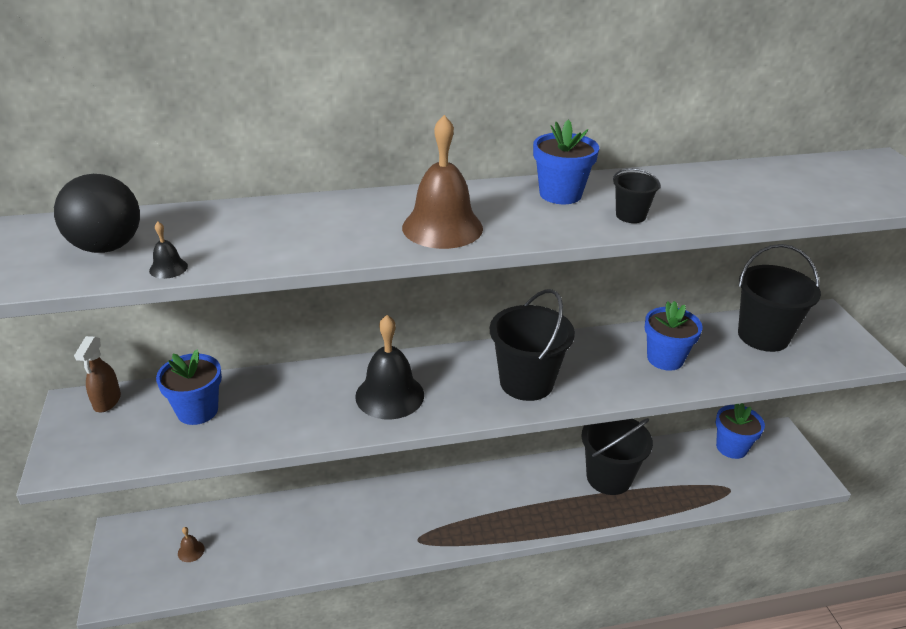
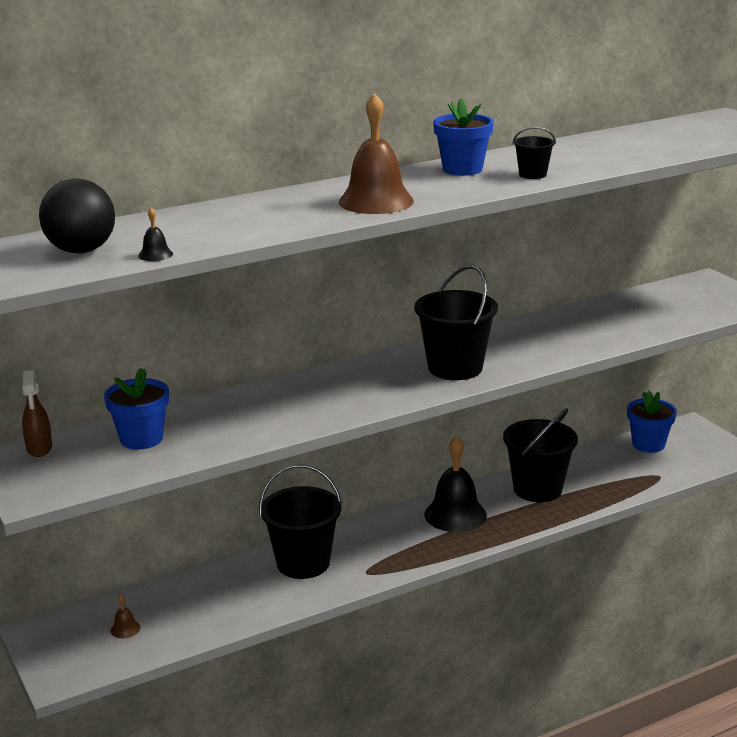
camera: 15 degrees left, 10 degrees down
(389, 395) = (328, 397): black bell -> black bell (455, 514)
(665, 358) = (575, 332): blue flower pot -> none
(763, 336) = (657, 303): black bucket -> black bucket (303, 563)

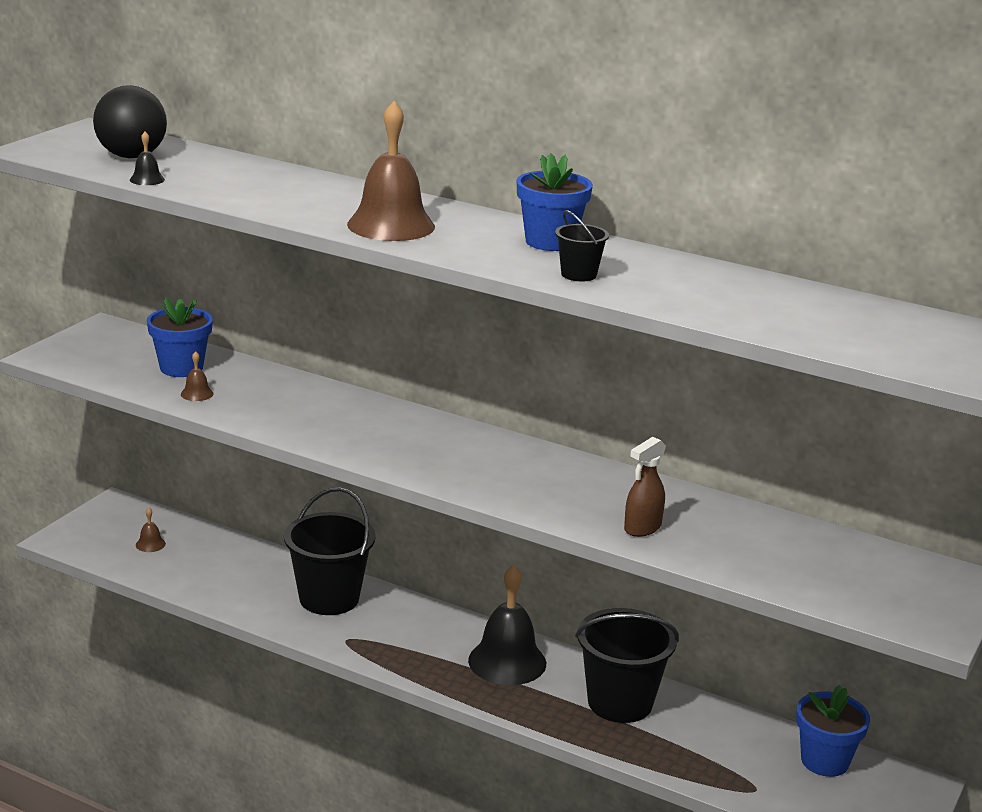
camera: 55 degrees right, 0 degrees up
(39, 448) = (128, 335): brown spray bottle -> brown spray bottle (642, 528)
(201, 443) = (197, 394): none -> brown bell
(455, 368) = (486, 472): black bucket -> none

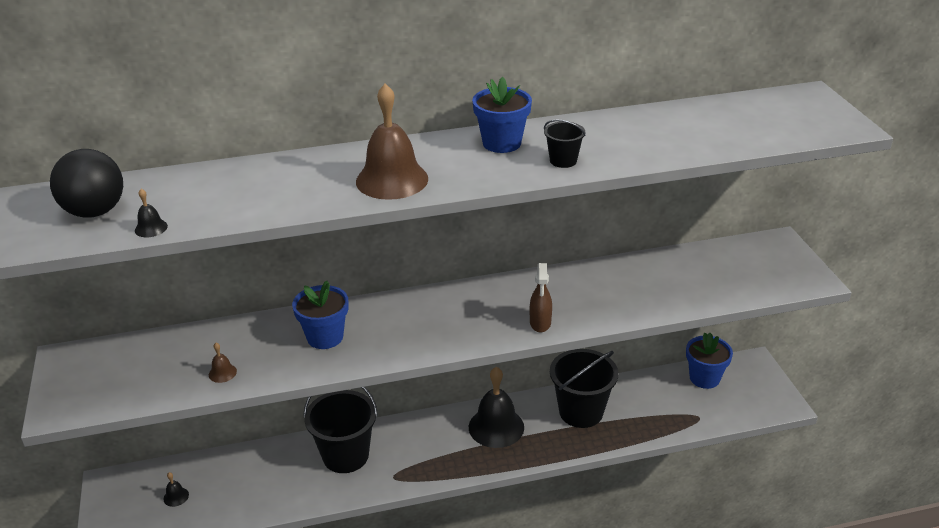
camera: 40 degrees left, 10 degrees up
(150, 544) = (176, 496): brown bell -> black bell
(181, 368) = (178, 358): blue flower pot -> blue flower pot (325, 337)
(642, 528) = (615, 305): brown spray bottle -> brown spray bottle (540, 323)

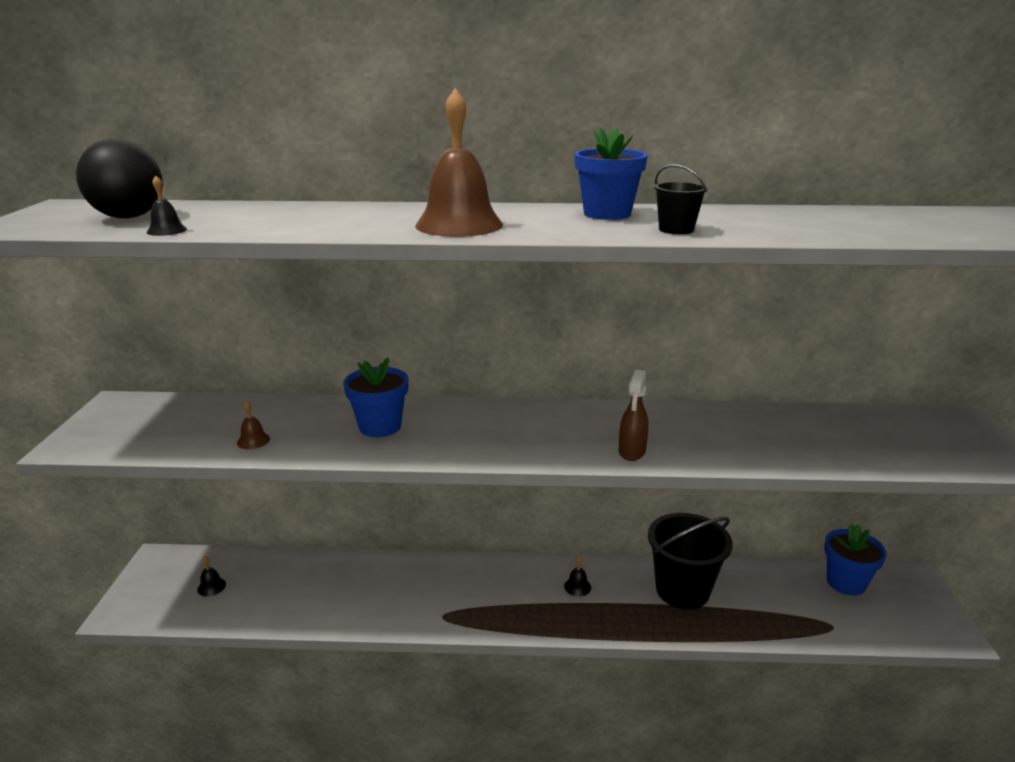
camera: 15 degrees right, 10 degrees down
(345, 455) = (401, 582): black bucket -> none
(496, 427) = (577, 586): black bell -> black bell, size x0.41

